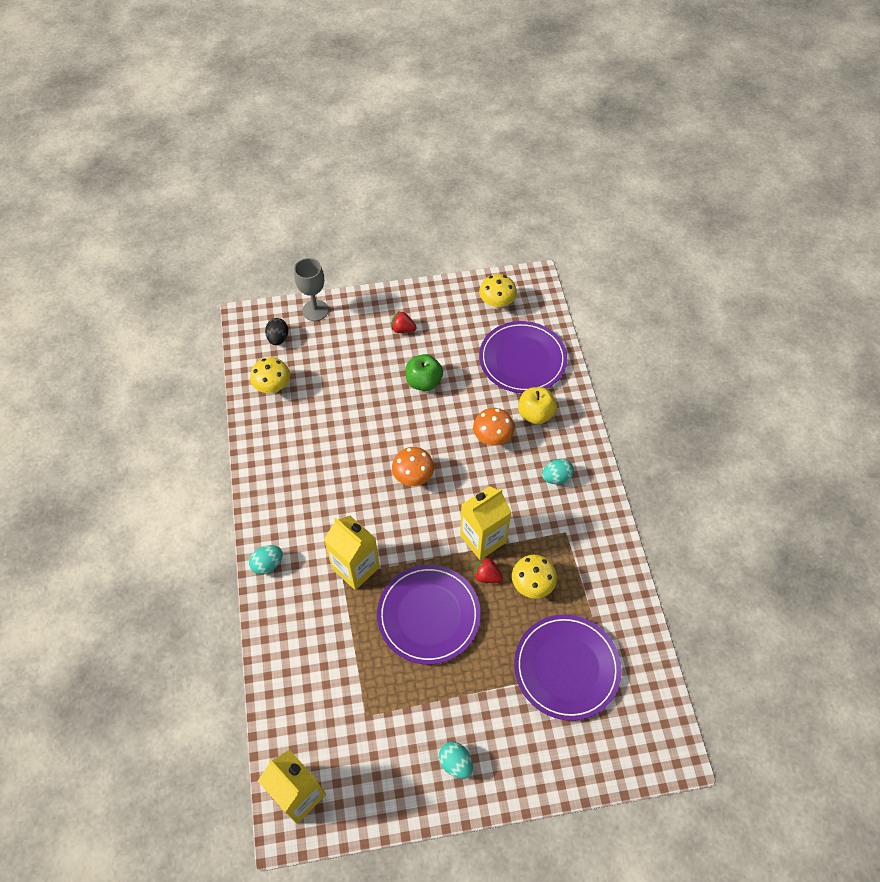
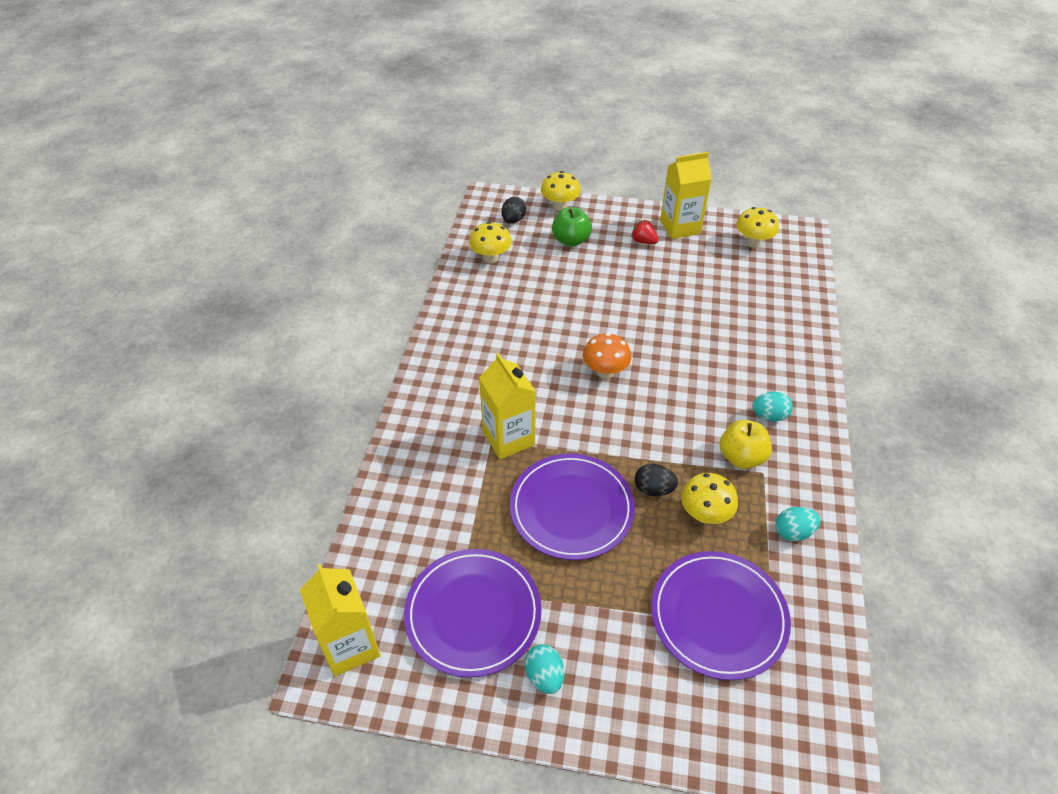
camera: 20 degrees right, 10 degrees down
(267, 564) = (417, 408): turquoise egg -> turquoise egg (793, 532)
(315, 310) = (560, 206): grey goblet -> yellow mushroom
(424, 382) = (649, 291): green apple -> green apple (571, 240)
(483, 539) = (662, 451): yellow carton -> yellow carton (680, 227)
(486, 576) = (653, 489): red strawberry -> black egg
(492, 438) = (707, 359): orange mushroom -> none
(522, 359) = (765, 297): purple plate -> purple plate (473, 613)
(535, 414) = (764, 350): yellow apple -> yellow apple (741, 457)

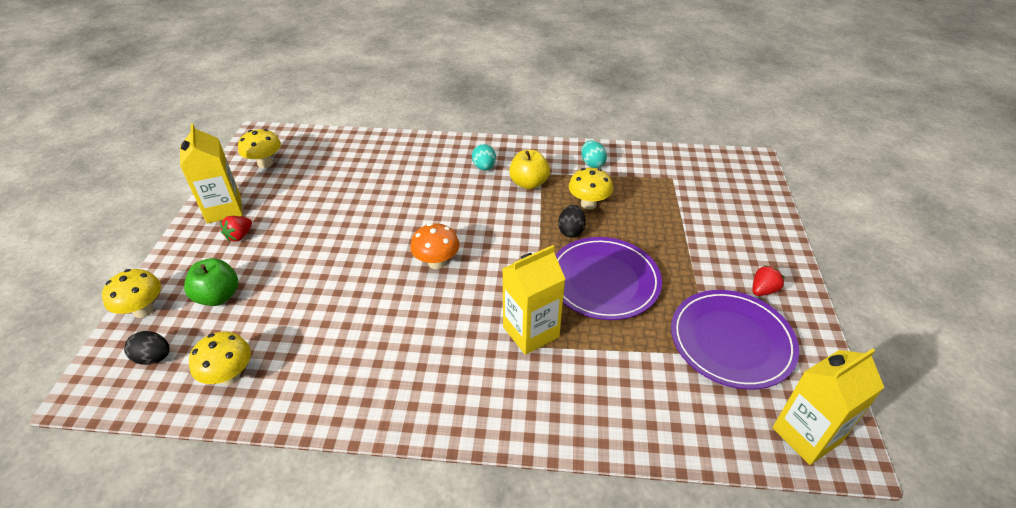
camera: 95 degrees left, 5 degrees down
(544, 676) = (763, 290): turquoise egg -> red strawberry
(718, 616) = (673, 200): purple plate -> none

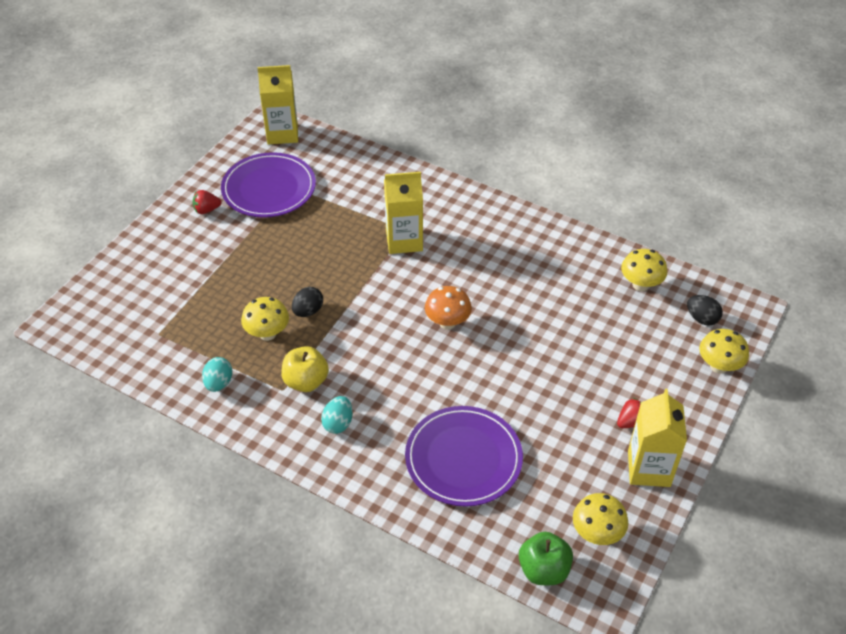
camera: 155 degrees left, 5 degrees up
(218, 296) = (651, 357): green apple -> green apple (543, 570)
(603, 281) = (319, 258): purple plate -> purple plate (463, 458)

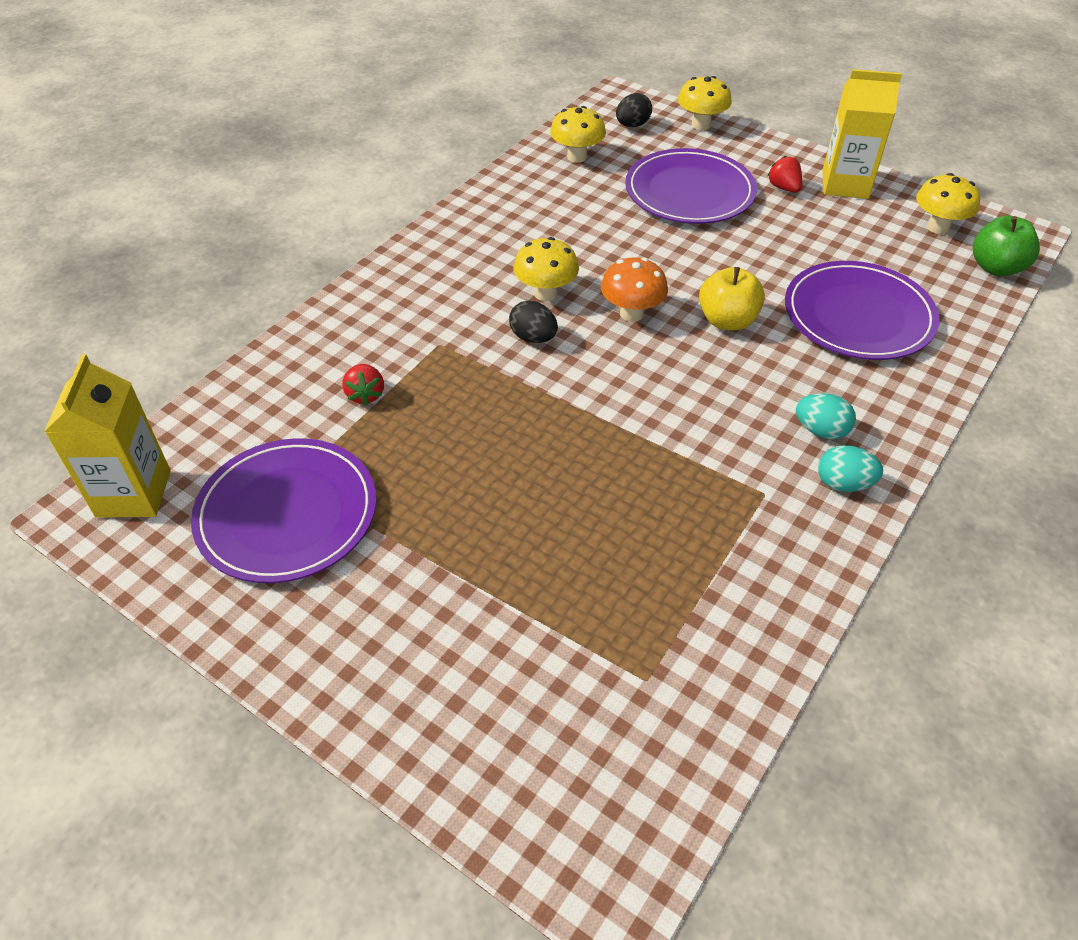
camera: 85 degrees left, 0 degrees up
(207, 210) = (318, 613): red strawberry -> red strawberry (365, 395)
(219, 383) = (758, 578): turquoise egg -> turquoise egg (843, 484)
(267, 334) = (649, 513): yellow mushroom -> yellow mushroom (546, 293)
(306, 381) = (746, 465): yellow apple -> yellow apple (727, 321)
(308, 311) = (601, 461): black egg -> black egg (533, 338)
(404, 240) = (462, 346): yellow carton -> none
(608, 357) = (689, 192): none -> purple plate

